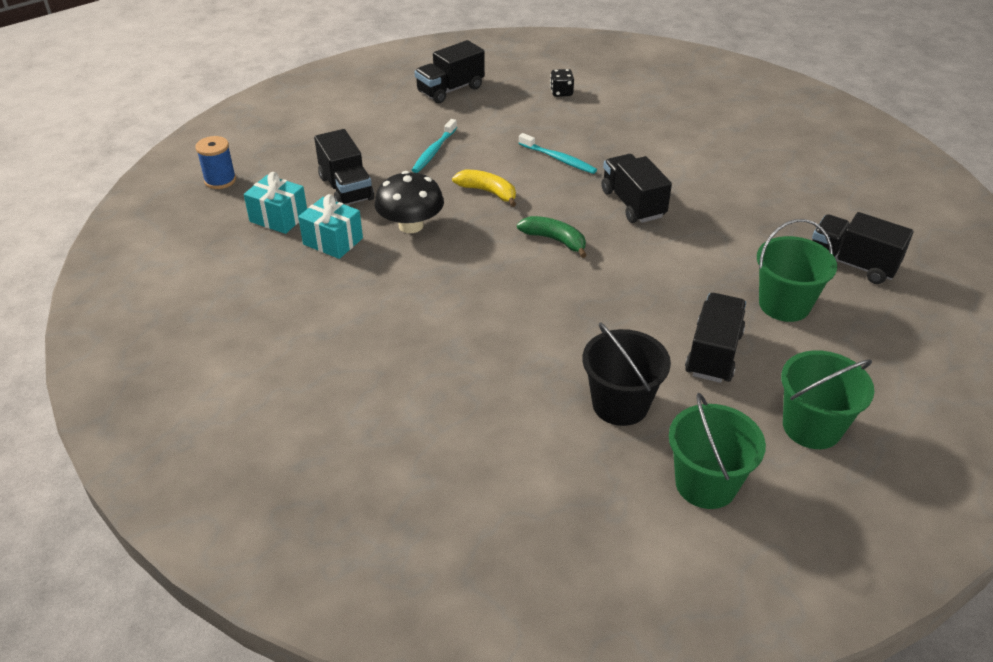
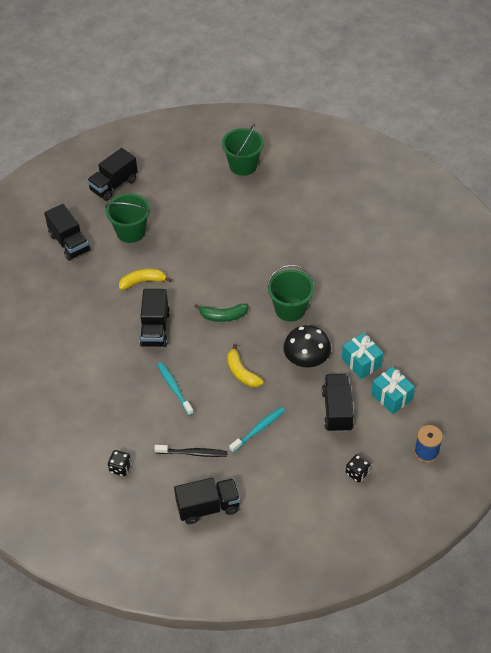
camera: 155 degrees left, 10 degrees up
(300, 146) = (357, 473): none -> black dice
(494, 118) = (193, 453): none -> black toothbrush
(555, 240) = (223, 316): green banana -> green banana turned 60 degrees counterclockwise
(620, 404) = (255, 208): black bucket -> none
(699, 248) = (143, 281): none -> yellow banana
(713, 353) = (191, 218): black truck -> black truck (114, 185)
(811, 427) = (177, 172): green bucket -> green bucket (290, 309)

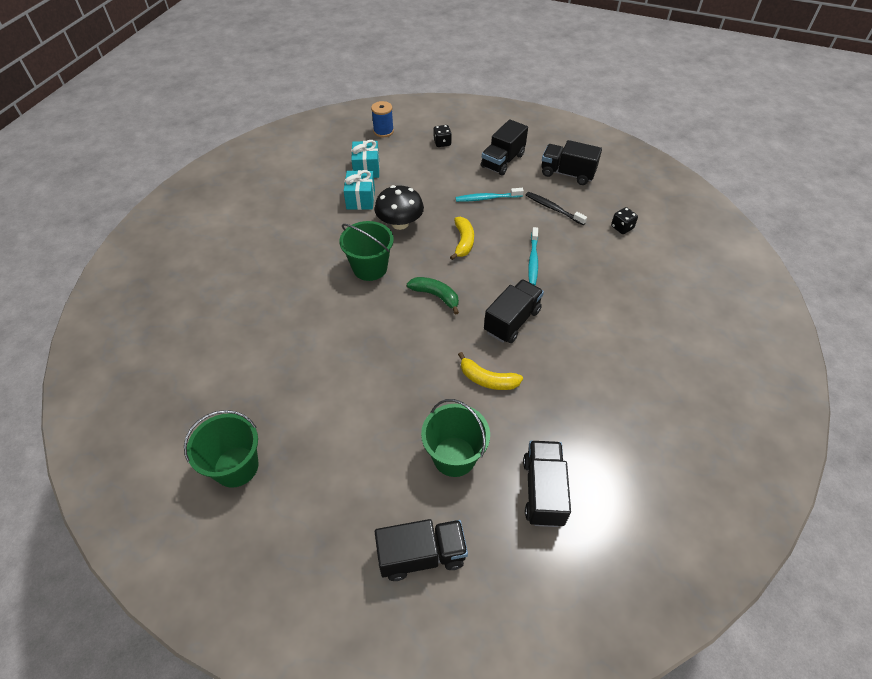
camera: 145 degrees left, 0 degrees up
(337, 410) = (415, 180): black truck -> black truck (502, 161)

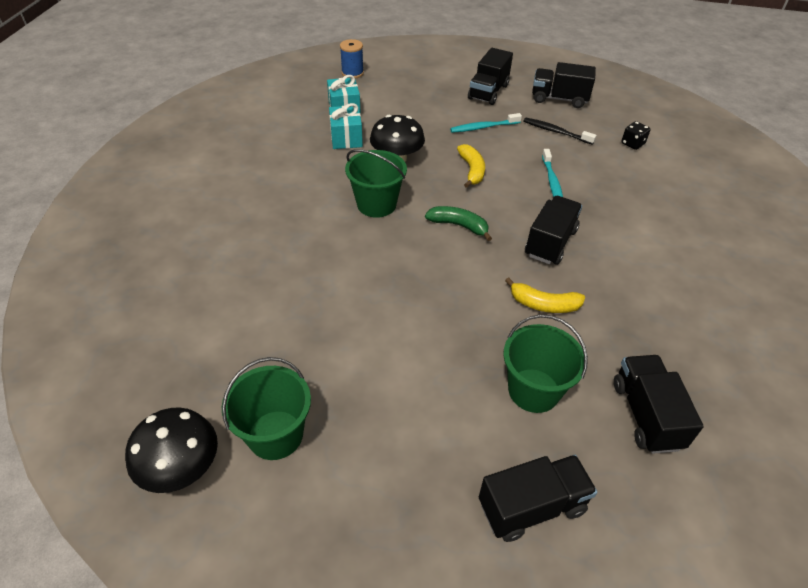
camera: 10 degrees left, 5 degrees down
(159, 483) = (181, 467): none -> black mushroom
(442, 143) = (419, 80): black dice -> none

